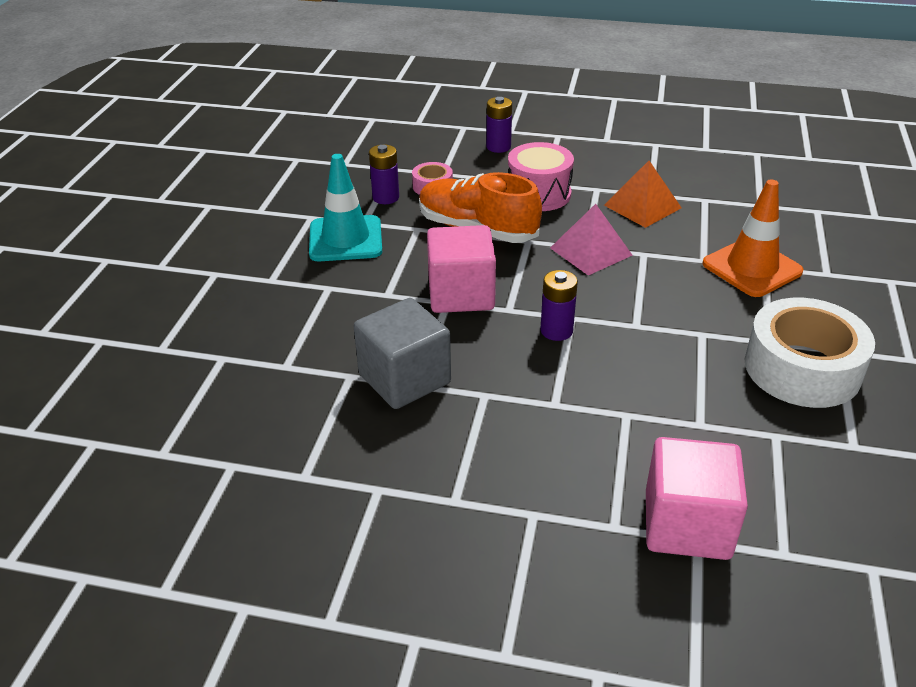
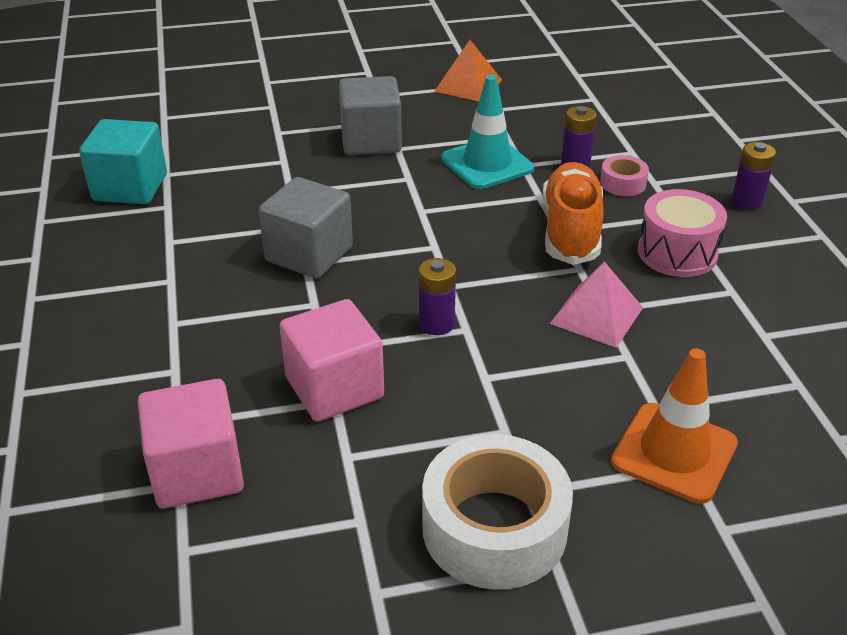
camera: 65 degrees right, 0 degrees up
(163, 491) = (130, 187): none -> turquoise cube
(242, 292) = (371, 141): none -> grey cube
(461, 294) = (452, 251): pink cube -> pink cube (334, 388)
(642, 206) = (728, 334): orange pyramid -> orange pyramid (468, 85)

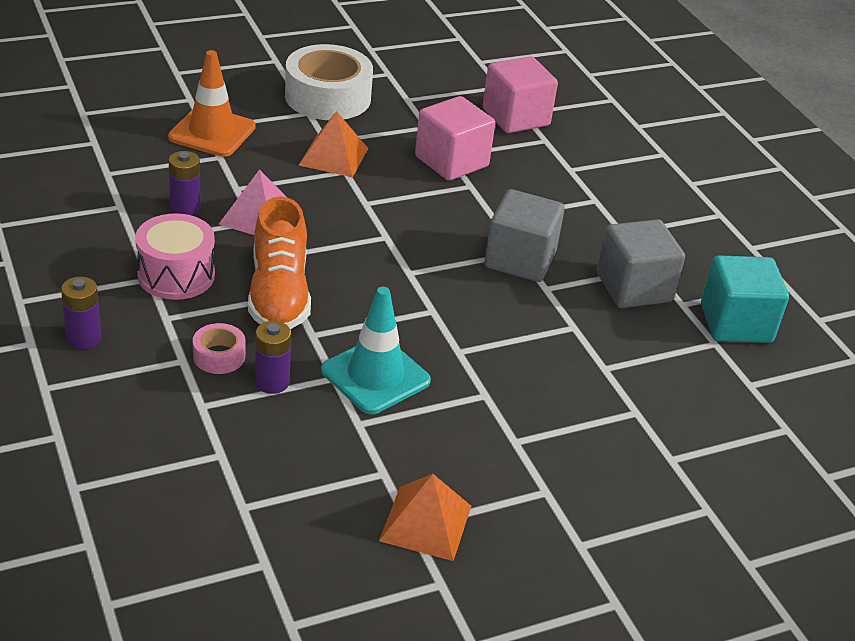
camera: 165 degrees right, 0 degrees up
(371, 141) = (520, 404): grey cube -> grey cube (633, 287)
(436, 324) = (390, 205): purple battery -> purple battery (185, 207)
(498, 402) = (333, 156): none -> orange pyramid

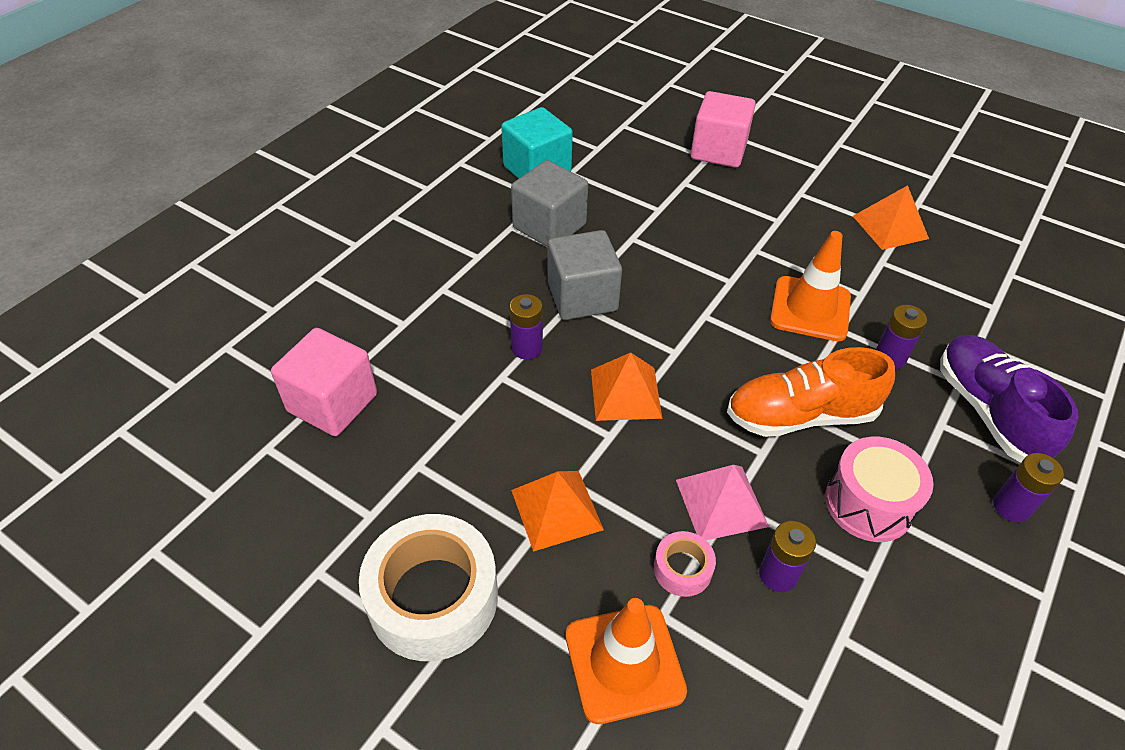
camera: 120 degrees left, 10 degrees up
(158, 397) = (988, 411): none -> purple shoe
(219, 356) = (908, 405): pink tape -> pink tape (682, 569)
(279, 294) = (800, 415): orange shoe -> orange shoe turned 150 degrees counterclockwise
(375, 376) = (810, 309): turquoise traffic cone -> orange traffic cone
(395, 228) = (625, 393): none -> orange pyramid
(451, 161) = (472, 410): pink cube -> pink cube (718, 151)
(488, 208) = (527, 348): none -> purple battery

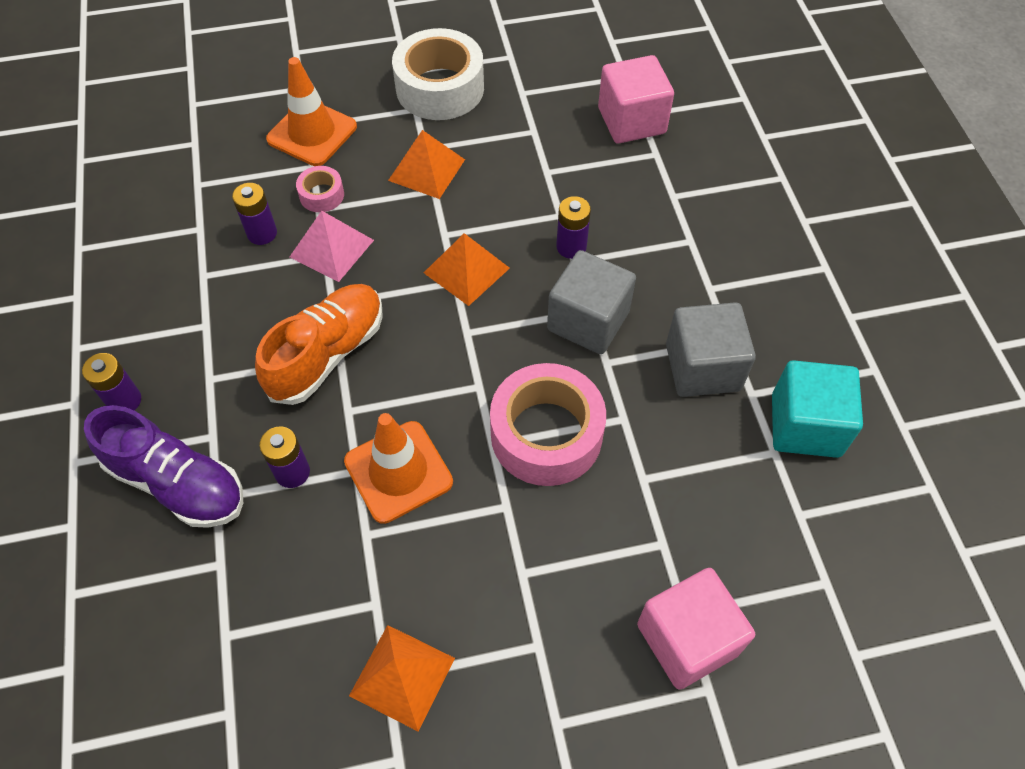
camera: 135 degrees right, 10 degrees up
(690, 262) = (546, 434): none -> pink tape
(869, 503) = (232, 323): pink drum -> none

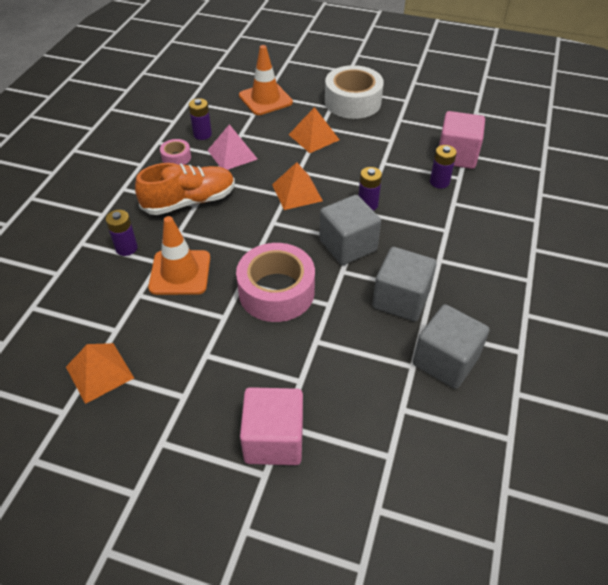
camera: 30 degrees right, 10 degrees down
(124, 400) = (75, 181): purple battery -> purple battery (439, 182)
(177, 483) = (69, 228): purple shoe -> none
(321, 195) = (247, 128): pink tape -> pink tape (176, 157)
(805, 425) = (445, 361): turquoise cube -> grey cube

